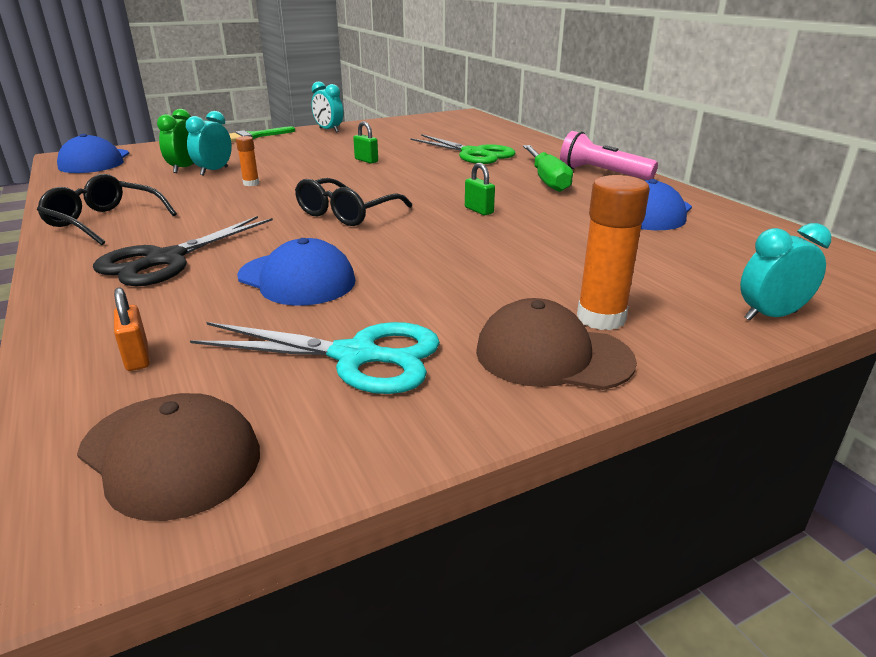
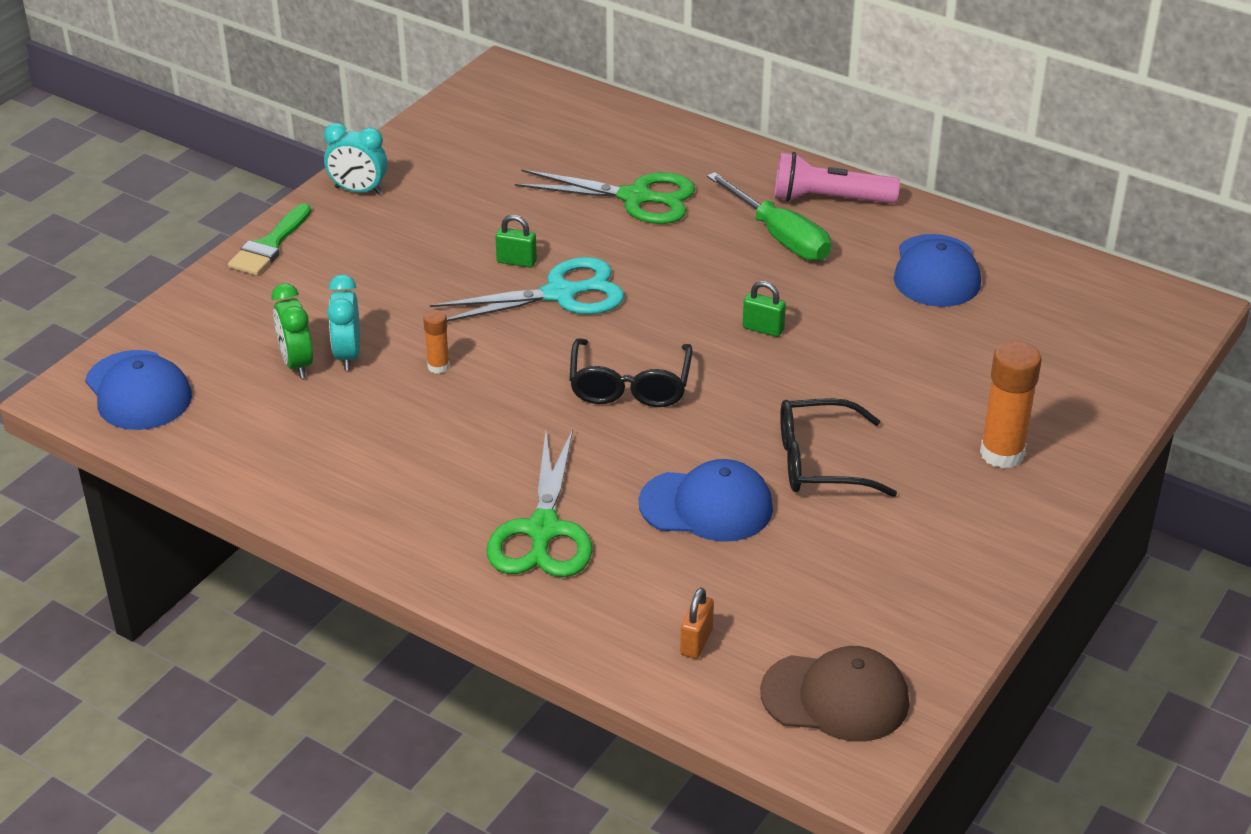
camera: 30 degrees left, 10 degrees up
(104, 221) = (375, 501): black glasses -> black glasses (820, 462)
(137, 357) = (696, 642): orange padlock -> orange padlock turned 75 degrees clockwise
(165, 260) = (543, 531): black scissors -> green scissors
(356, 357) = (860, 570): turquoise scissors -> turquoise scissors (560, 294)
(552, 356) = (998, 510): brown cap -> none
(770, 316) = (1121, 401): turquoise clock -> none

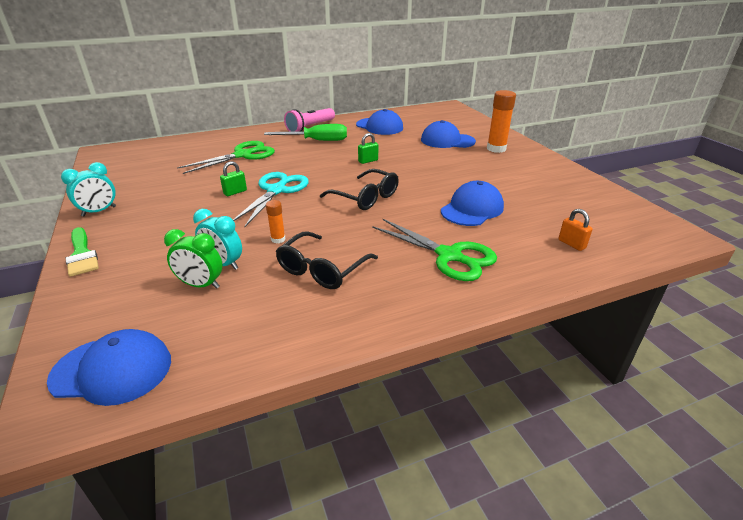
camera: 55 degrees left, 5 degrees down
(820, 462) = (467, 178): black glasses -> black glasses (322, 269)
(835, 697) = (631, 225): brown cap -> none
(968, 379) = (447, 140): none -> blue cap

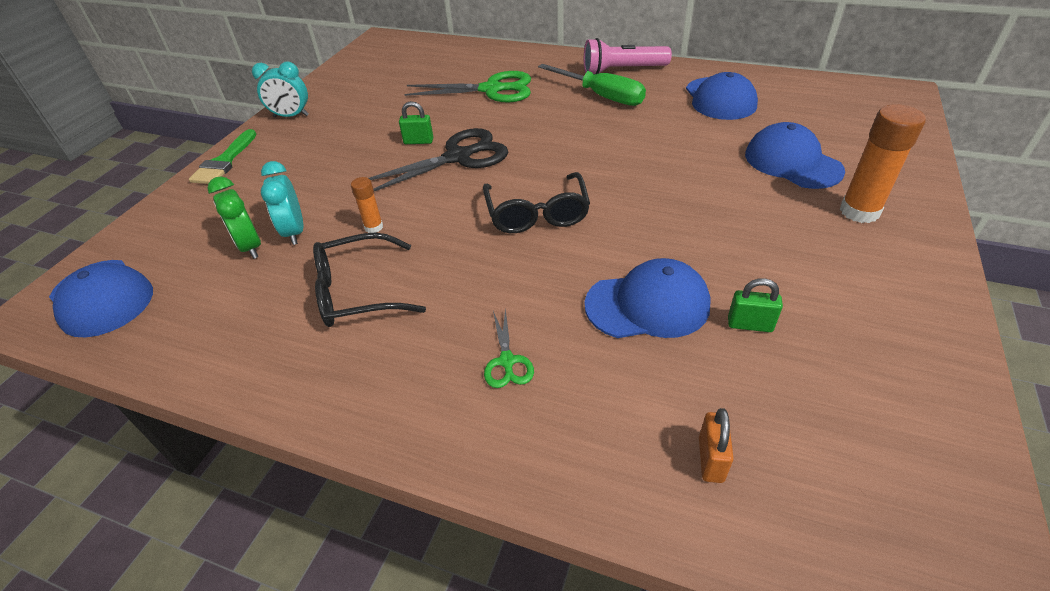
camera: 45 degrees right, 10 degrees up
(276, 190) = (458, 157): turquoise scissors -> black scissors
(368, 161) = (620, 155): green padlock -> green padlock (749, 324)
(449, 256) = (507, 361): green scissors -> green scissors, size x0.48

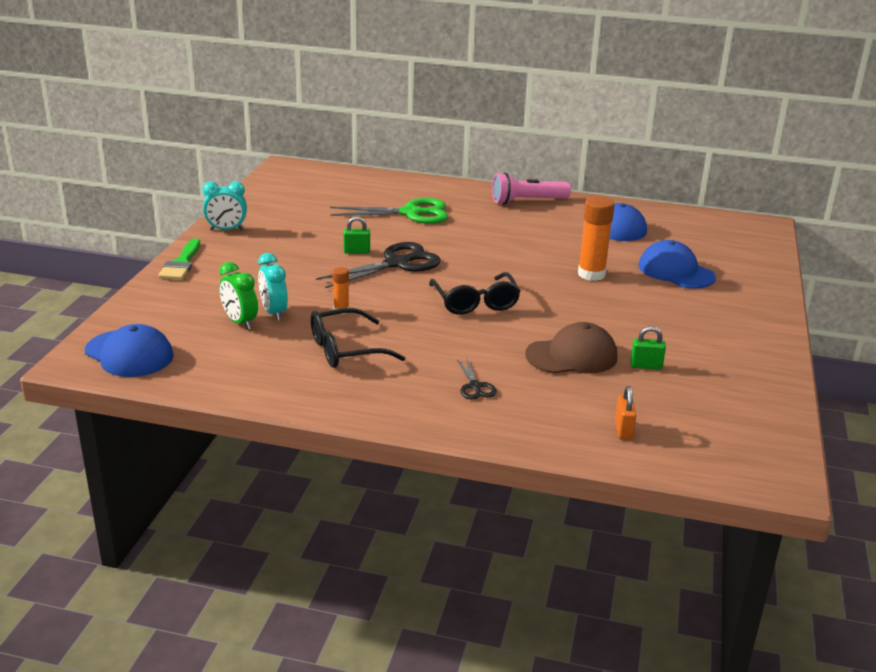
camera: 10 degrees left, 15 degrees down
(507, 361) = (475, 386): green scissors -> black scissors
(601, 96) = (512, 221): green screwdriver -> none
(647, 304) = (572, 356): blue cap -> brown cap
(859, 211) = (725, 303): orange glue stick -> orange glue stick (591, 274)

